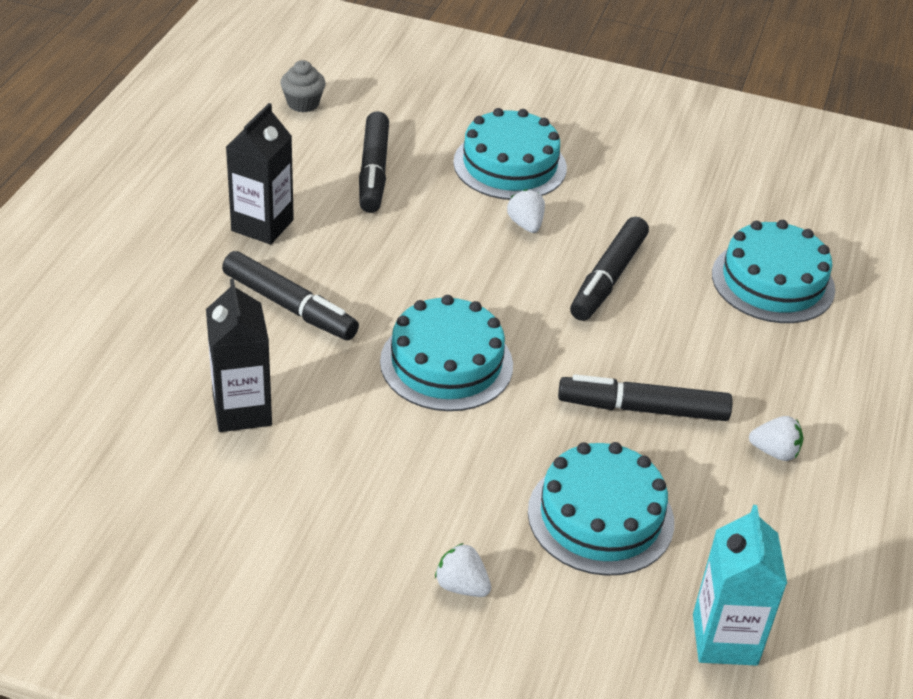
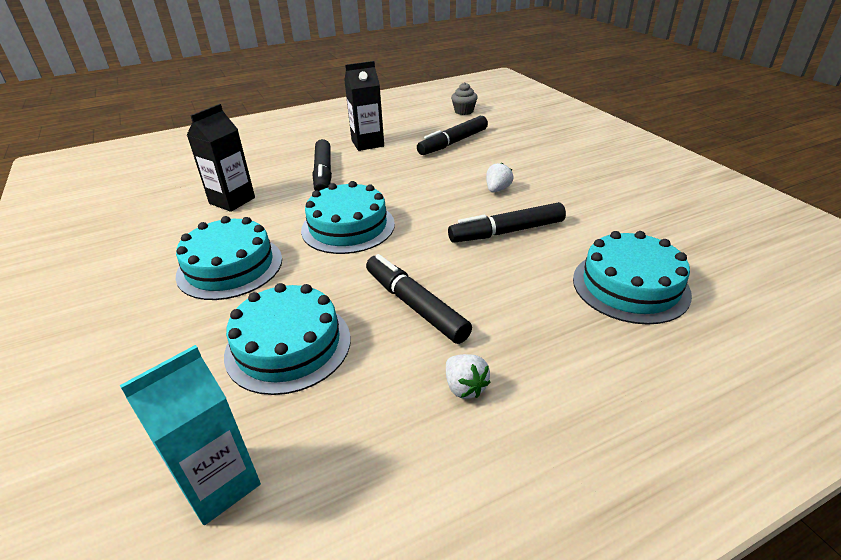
camera: 50 degrees right, 5 degrees down
(461, 586) = (163, 328): white strawberry -> none
(510, 165) = (532, 163): turquoise cake -> turquoise cake (230, 266)

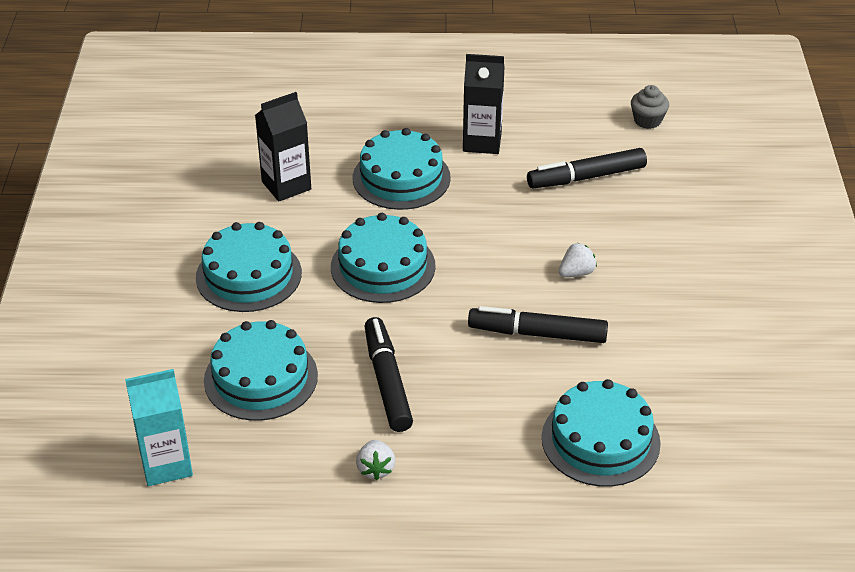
camera: 25 degrees right, 5 degrees up
(323, 174) = (401, 178): black marker -> turquoise cake

